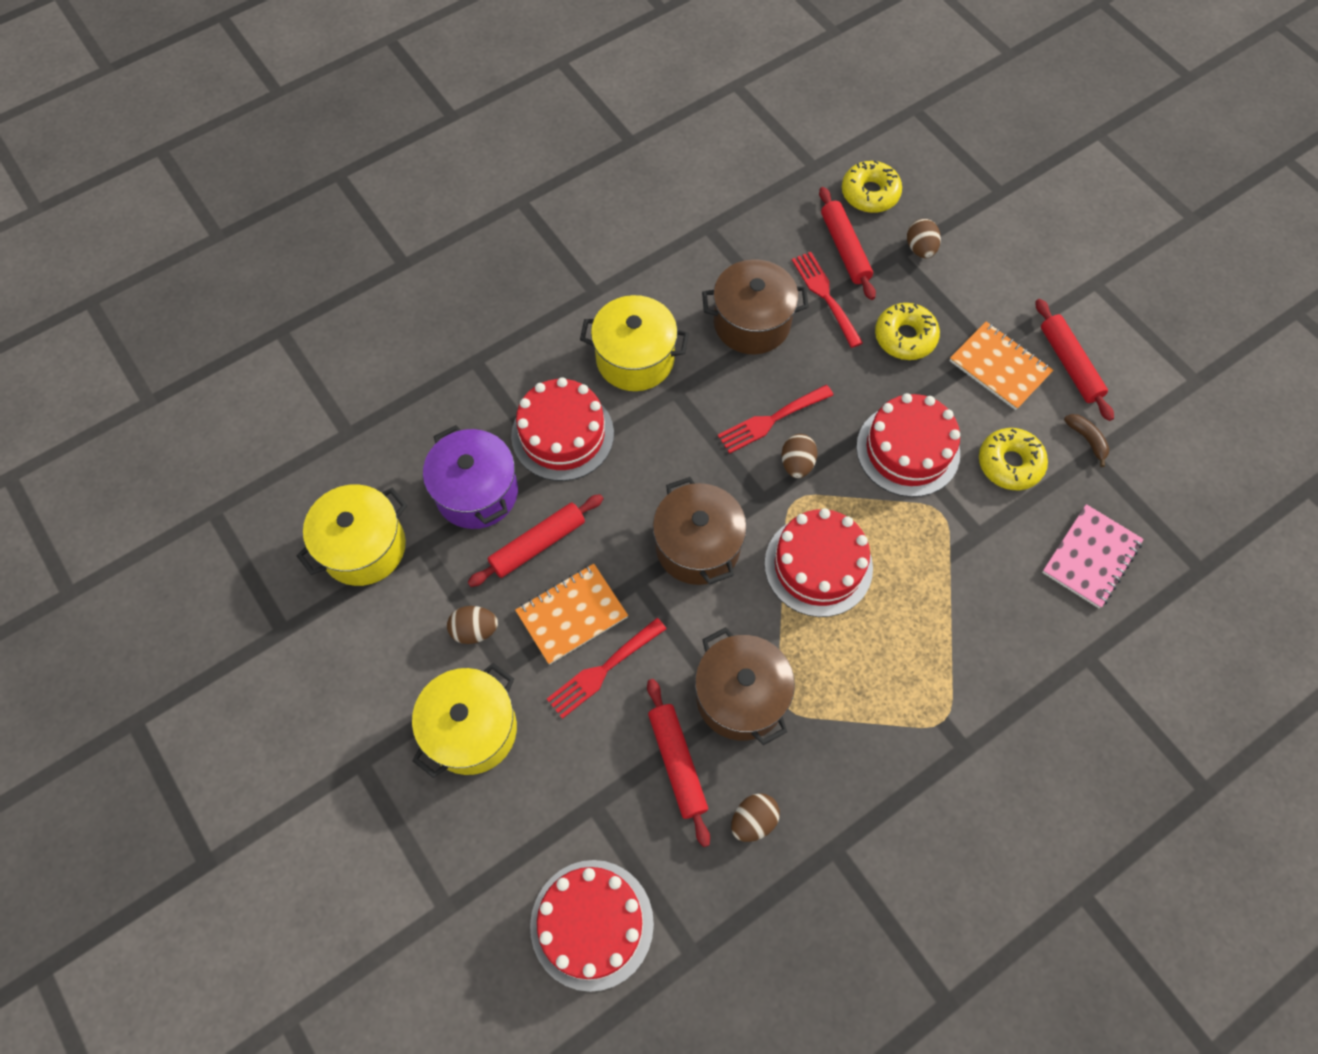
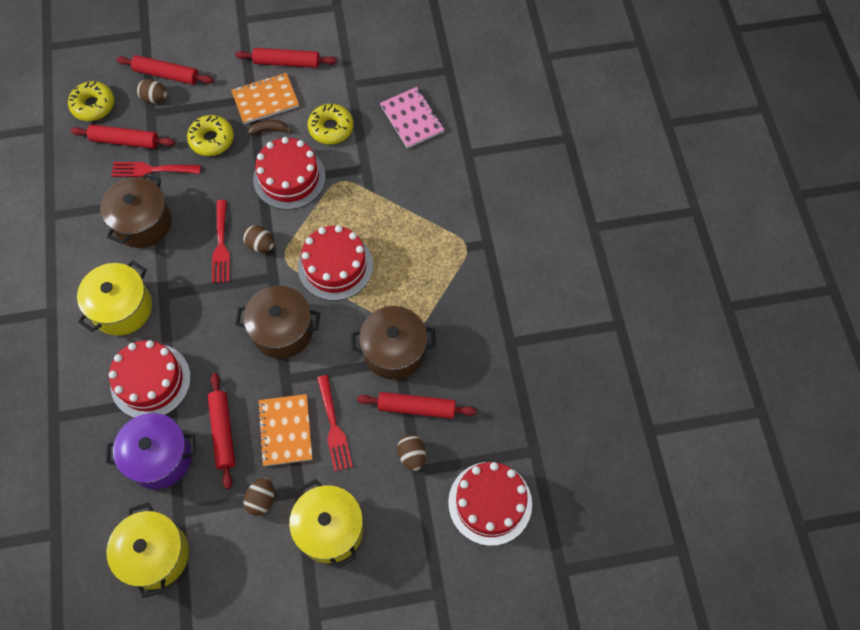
camera: 65 degrees left, 0 degrees up
(753, 820) = (473, 379): brown egg -> brown egg (412, 455)
(960, 244) = (166, 75): none -> red rolling pin
(1087, 440) = (340, 81): brown banana -> brown banana (269, 130)

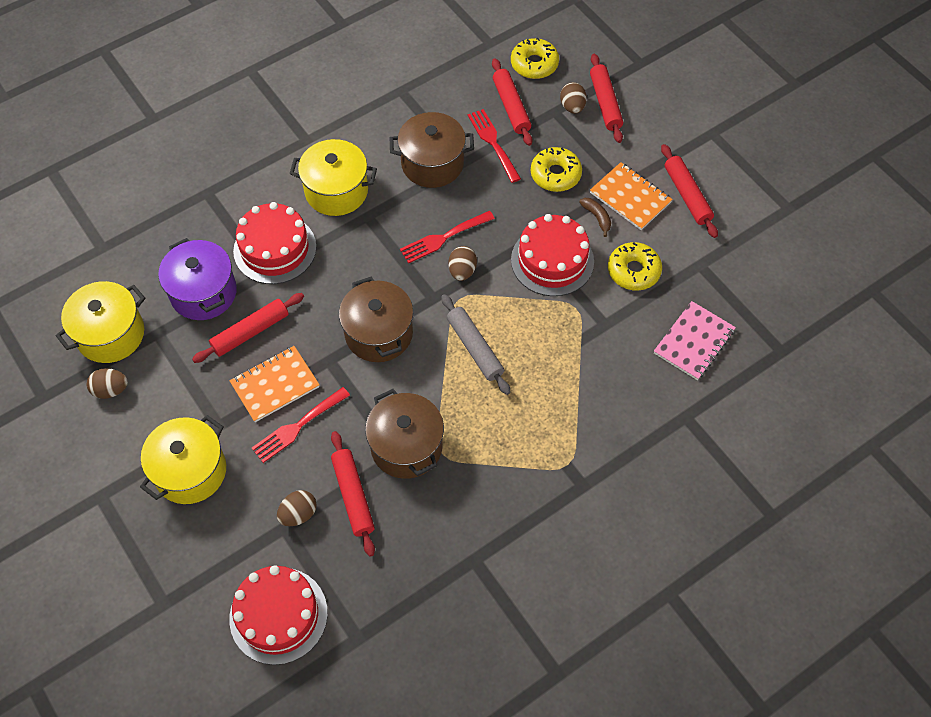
camera: 65 degrees right, 5 degrees down
(261, 500) = (196, 397): brown egg -> brown egg (111, 390)
(335, 266) = (474, 348): red cake -> grey rolling pin

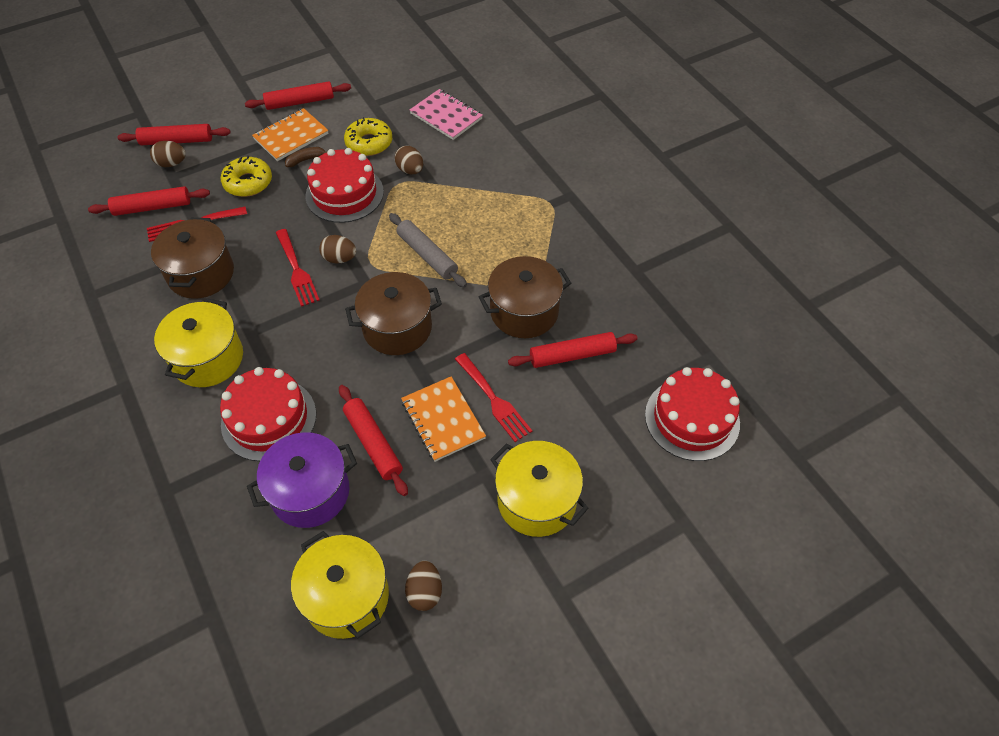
camera: 85 degrees left, 5 degrees down
(298, 514) = (589, 400): brown egg -> brown egg (410, 170)
(474, 348) = (427, 255): grey rolling pin -> grey rolling pin turned 75 degrees clockwise
(534, 64) = (105, 185): yellow donut -> none

